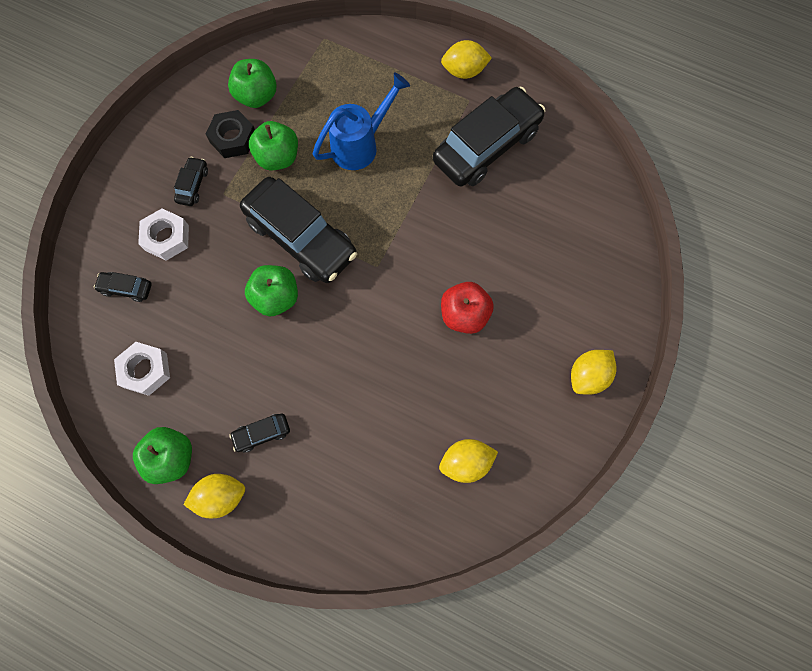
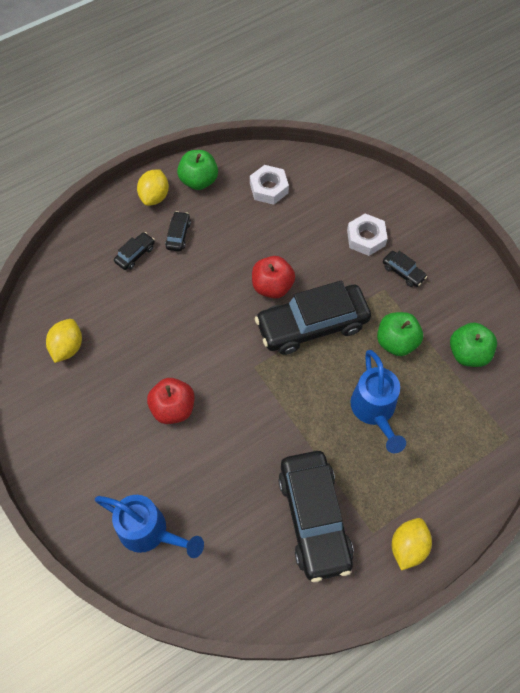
camera: 120 degrees right, 10 degrees down
(126, 288) = (338, 199): black car -> black car (135, 254)
(233, 138) = (433, 318): black nut -> none
(276, 297) = (272, 286): green apple -> red apple
(585, 266) = (149, 532): none -> blue watering can
(587, 376) = (63, 471): yellow lemon -> none

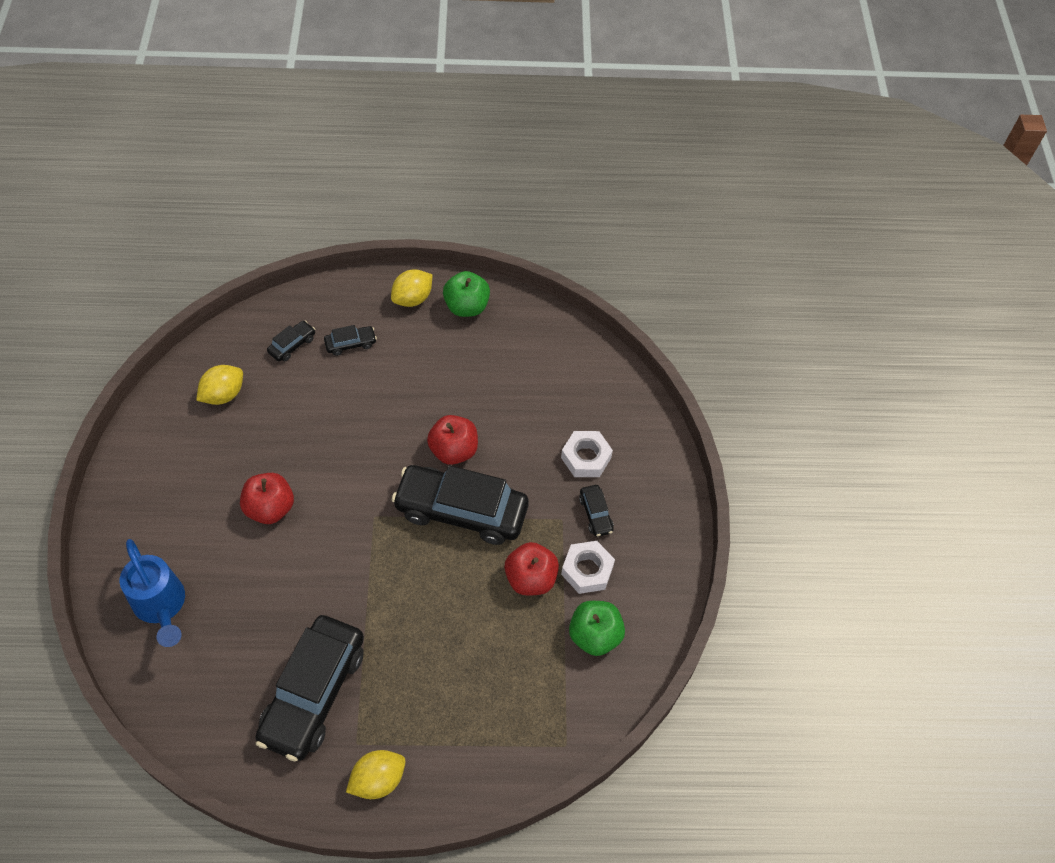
camera: 30 degrees right, 5 degrees down
(178, 235) = (405, 348): black car -> black car (292, 345)
(269, 188) = (529, 352): white nut -> white nut (587, 570)
(374, 411) = (453, 631): blue watering can -> none
(396, 342) = (530, 578): green apple -> red apple

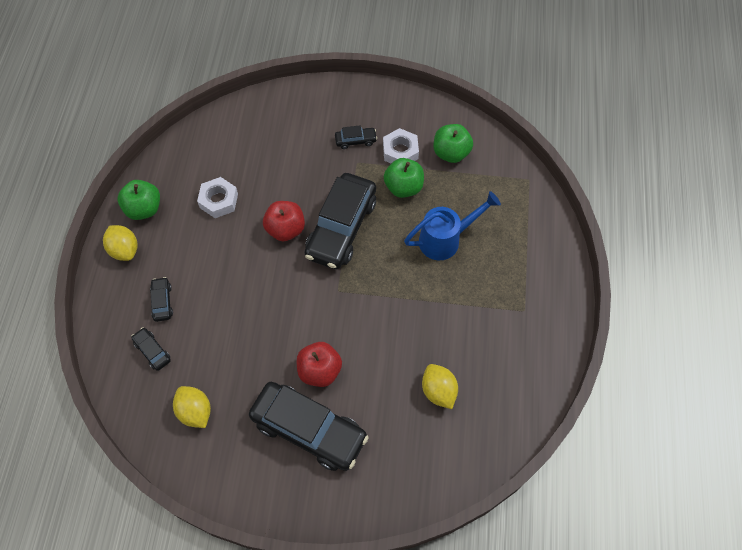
camera: 80 degrees left, 5 degrees up
(161, 606) = (402, 459): blue watering can -> blue watering can (445, 239)
(313, 693) = (484, 339): black car -> black car (309, 430)
(378, 780) = (551, 297): yellow lemon -> yellow lemon (438, 391)
(530, 578) = (403, 187): red apple -> green apple
(586, 458) = (307, 141): white nut -> white nut (219, 200)

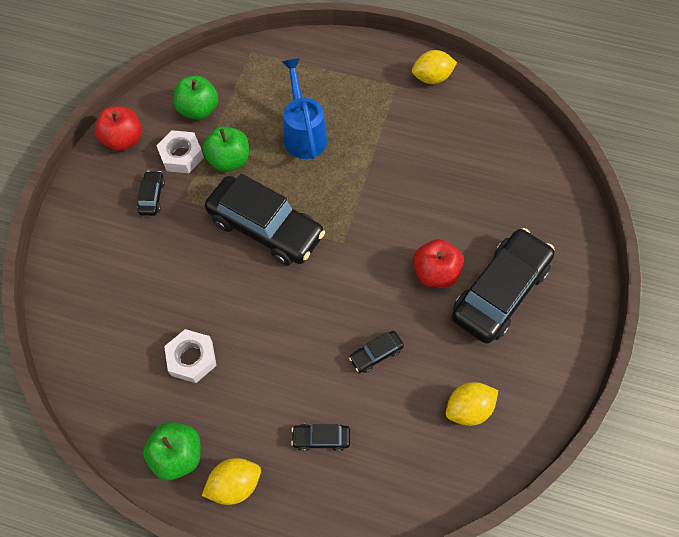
camera: 80 degrees left, 0 degrees up
(152, 351) = (386, 454): black car -> black car (376, 354)
(285, 229) = (252, 286): red apple -> red apple (124, 140)
(438, 391) = (470, 170): yellow lemon -> yellow lemon (432, 78)

